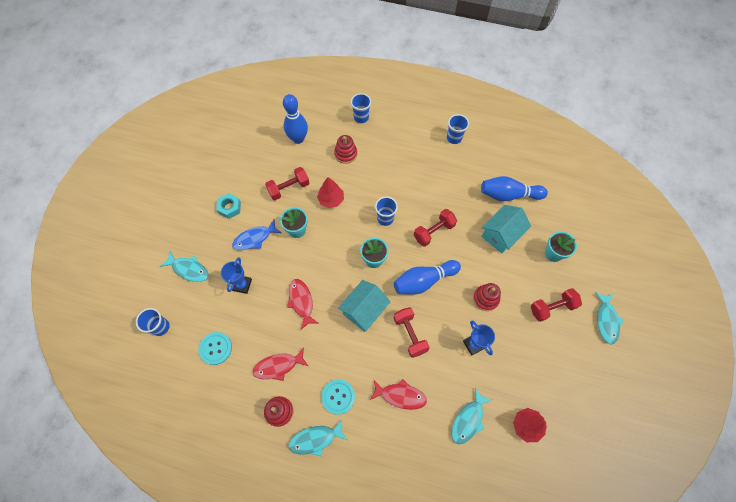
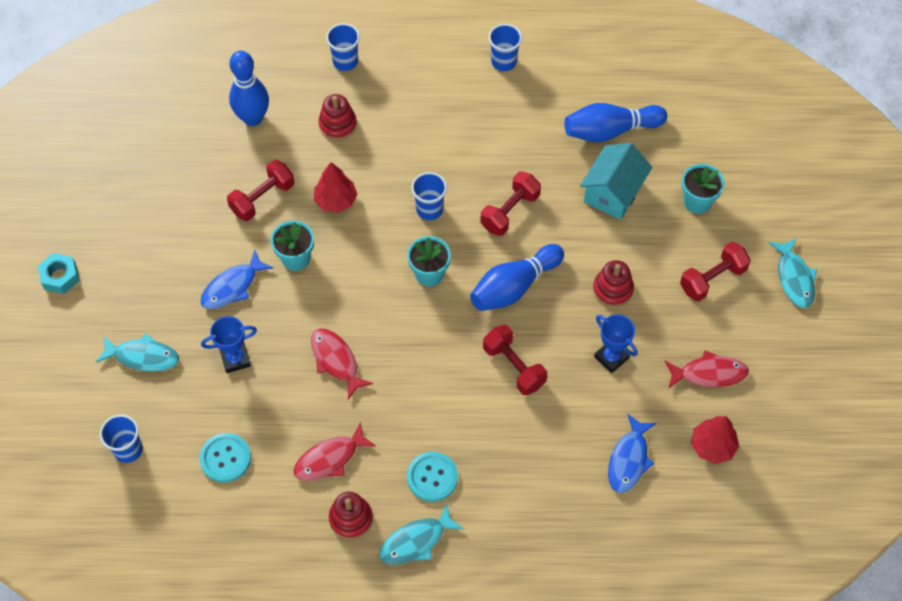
camera: 15 degrees left, 5 degrees down
(229, 208) = (176, 250): turquoise nut -> turquoise nut (60, 276)
(242, 285) = (235, 359): blue trophy -> blue trophy turned 75 degrees clockwise
(364, 310) = (436, 350): turquoise house -> none
(400, 395) = (523, 453): red fish -> red fish (709, 373)
(468, 419) = (629, 459): turquoise fish -> blue fish

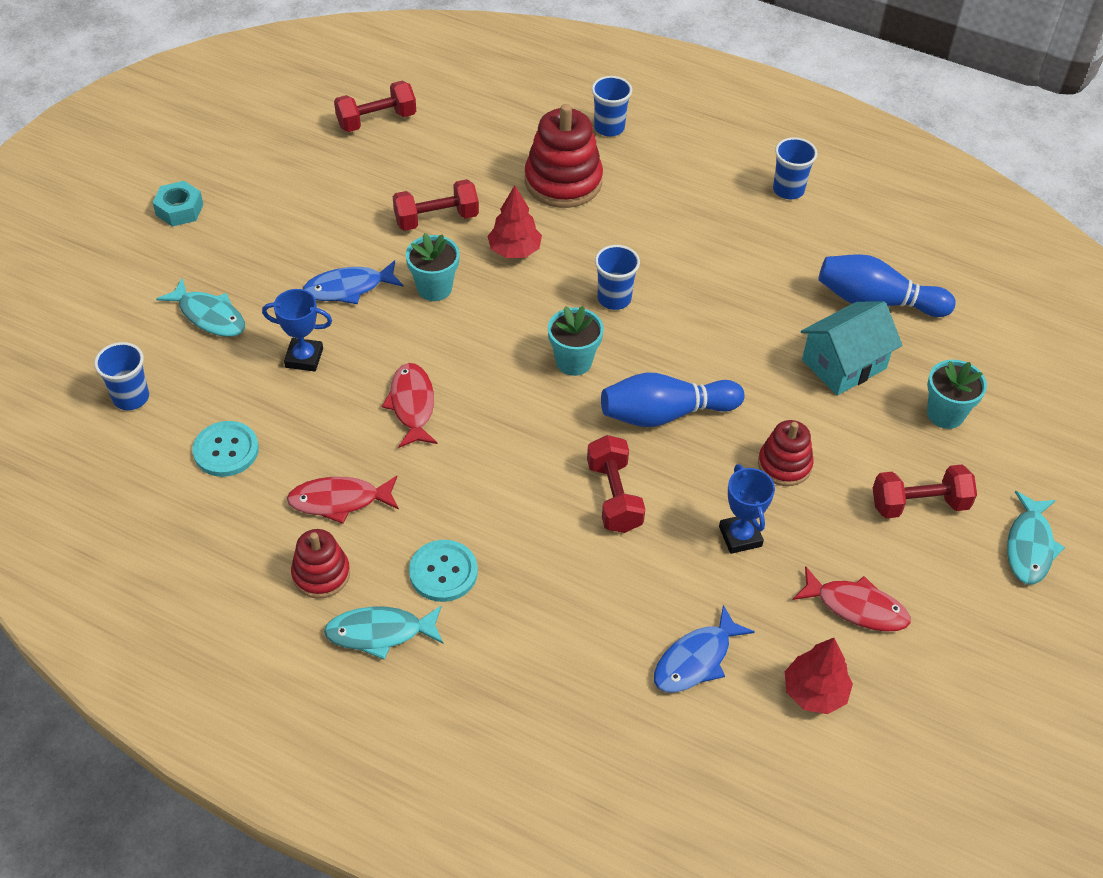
camera: 25 degrees right, 10 degrees down
(253, 118) = (476, 143): blue bowling pin -> none
(338, 125) = (563, 181): red stacking toy -> red stacking toy, size x1.68
(510, 211) = (707, 336): red dumbbell -> red dumbbell (376, 120)

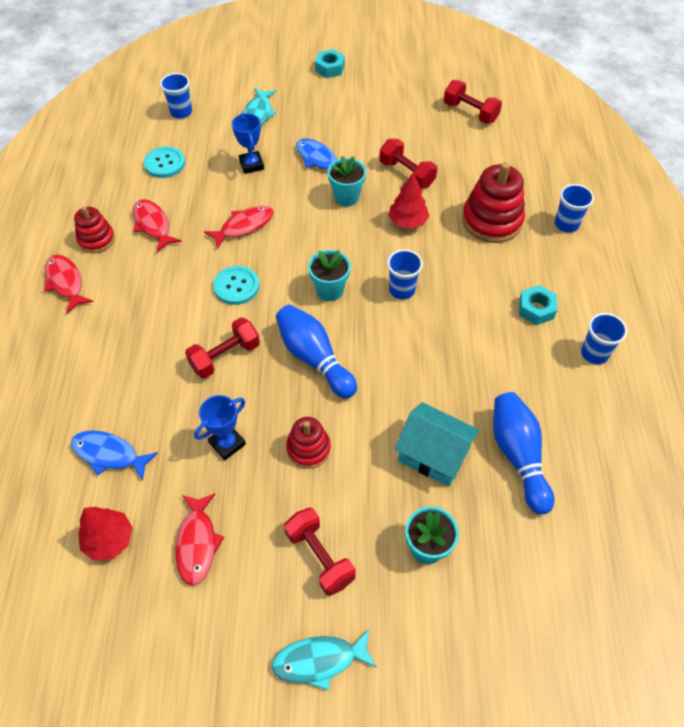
camera: 65 degrees right, 5 degrees up
(380, 633) = (66, 282): turquoise fish -> red fish
(443, 572) = (122, 293): turquoise button -> turquoise button (236, 286)
(708, 205) = (536, 309): none -> turquoise nut

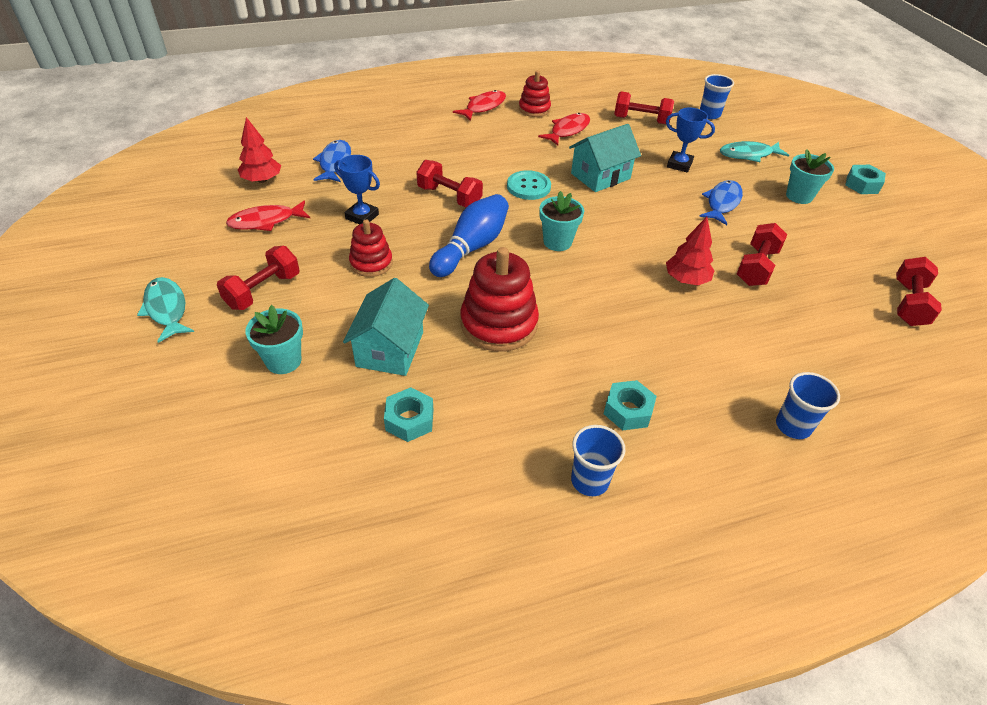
camera: 70 degrees right, 10 degrees down
(165, 163) = (641, 120): turquoise button -> red dumbbell
(244, 226) = (600, 176): red fish -> turquoise house
(251, 165) = (679, 164): blue trophy -> blue trophy turned 60 degrees clockwise
(346, 197) = (686, 230): turquoise flower pot -> turquoise flower pot (799, 196)
(402, 290) = (588, 291): blue cup -> none
(491, 221) = (741, 349): red stacking toy -> red stacking toy (499, 324)
(518, 456) = (409, 420): blue bowling pin -> turquoise nut

